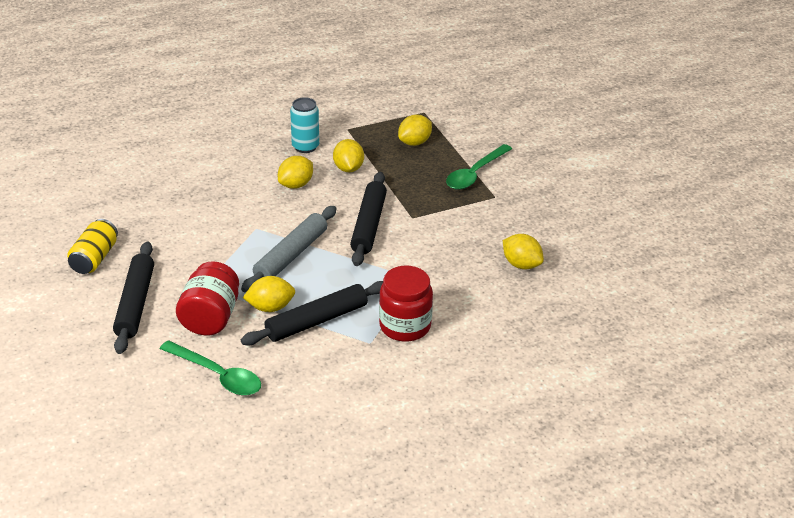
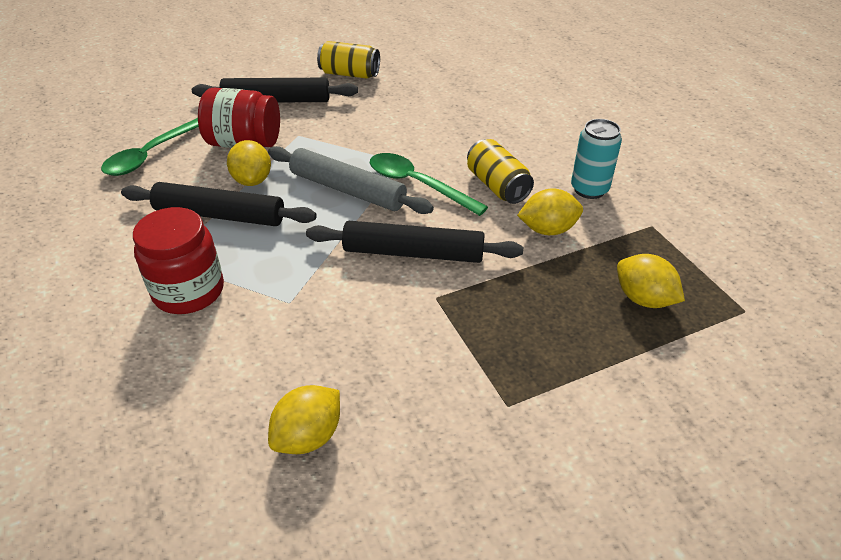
camera: 90 degrees right, 5 degrees up
(296, 185) = (497, 186): yellow lemon -> yellow can
(316, 321) = (220, 215): black rolling pin -> black rolling pin turned 45 degrees counterclockwise
(475, 174) = (573, 378): green spoon -> green spoon (417, 184)

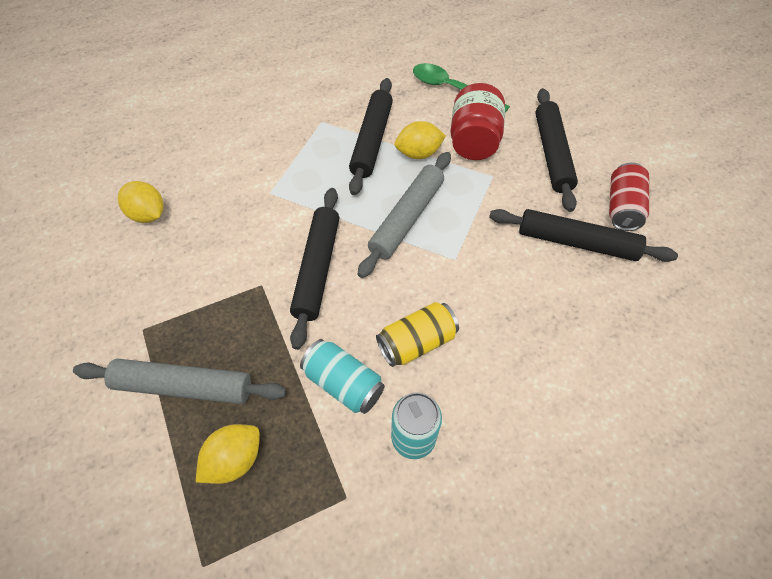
camera: 90 degrees right, 15 degrees up
(189, 291) = (287, 138): red jar -> none
(350, 74) = (622, 207): yellow can -> red can
(386, 98) = (576, 242): none -> black rolling pin
(417, 184) = (416, 272): green spoon -> none
(548, 230) = (343, 383): yellow lemon -> turquoise can
(576, 350) = (184, 386): none -> grey rolling pin

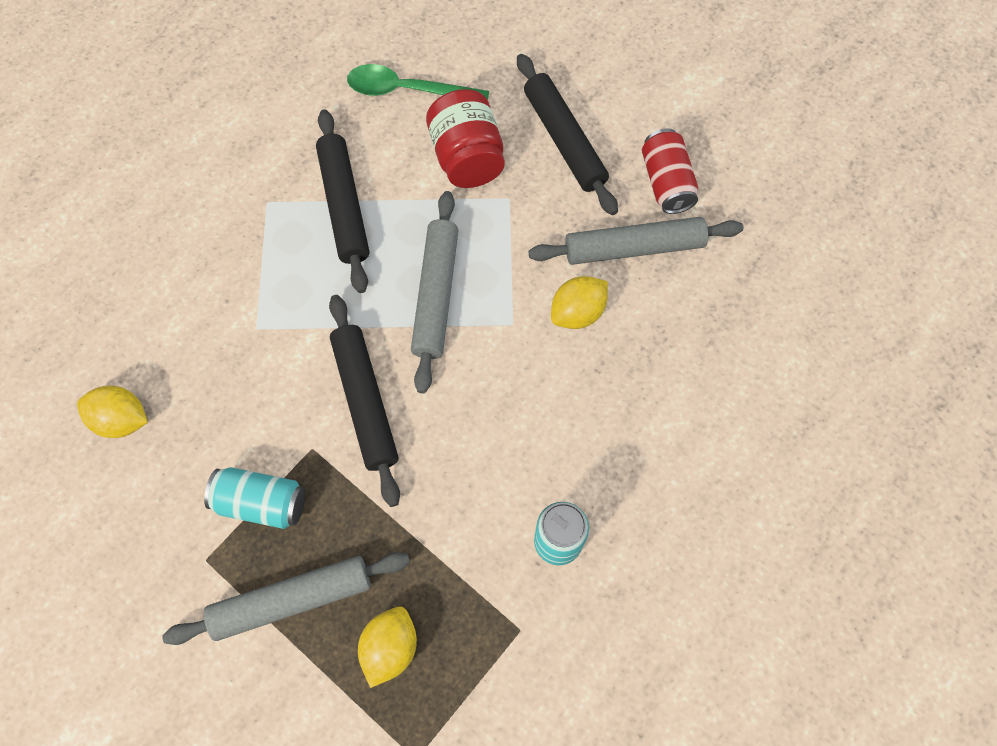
camera: 25 degrees left, 10 degrees up
(343, 383) = (460, 519): turquoise can -> turquoise can (261, 503)
(416, 342) = (515, 440): yellow can -> none
(418, 153) = (409, 201): yellow lemon -> yellow lemon (577, 312)
(576, 242) = (633, 248): black rolling pin -> grey rolling pin

